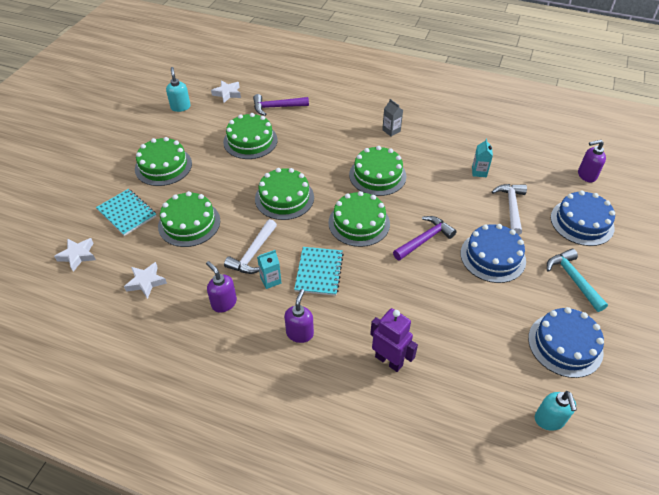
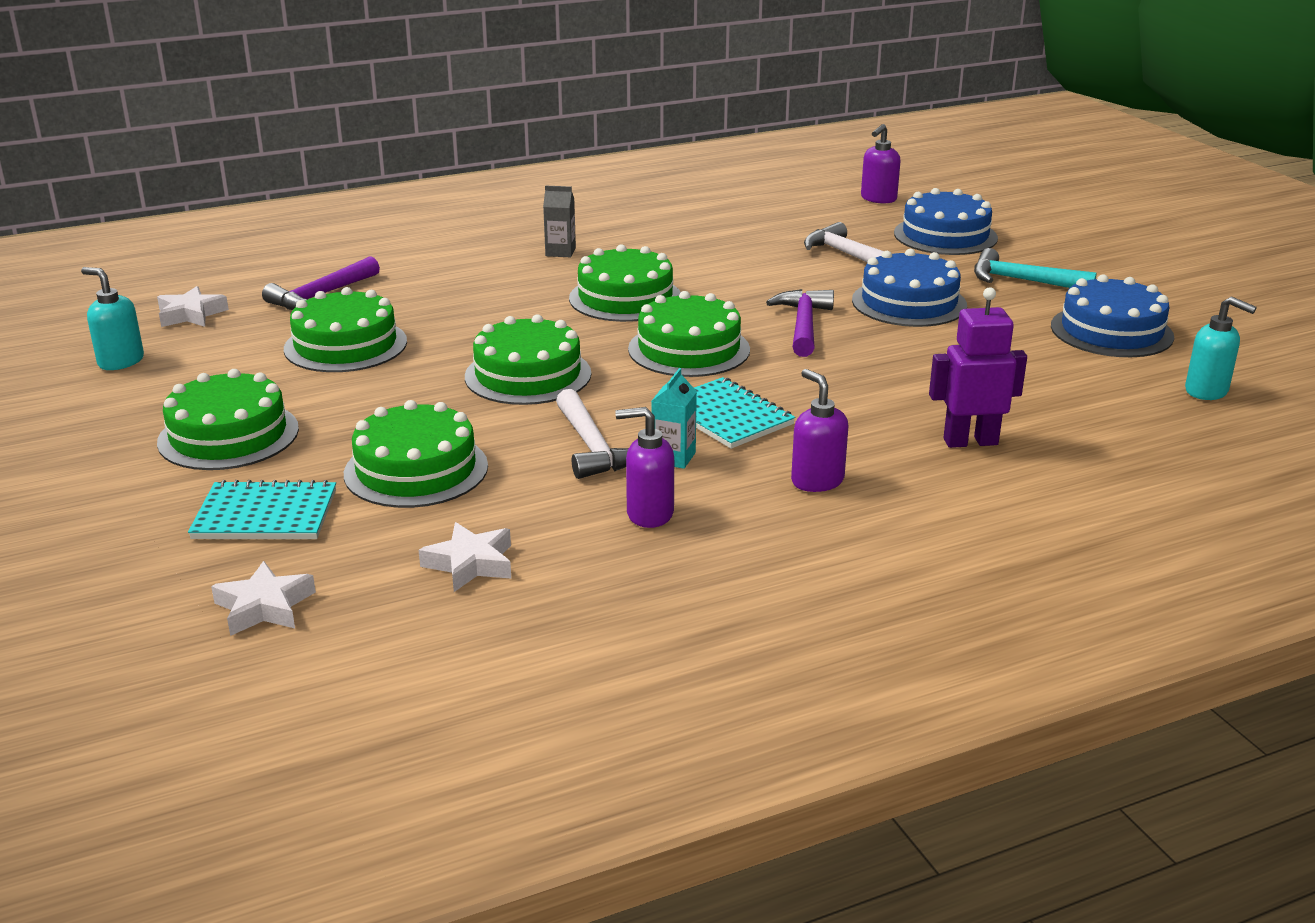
camera: 45 degrees left, 20 degrees down
(479, 172) = (753, 243): turquoise carton -> none

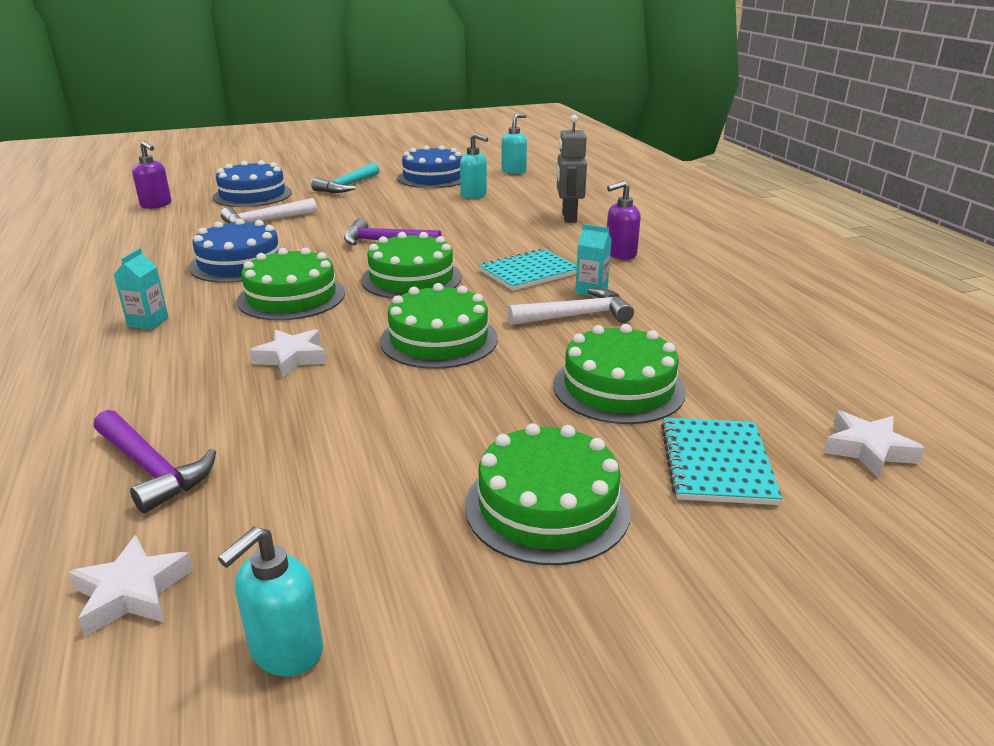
camera: 85 degrees left, 0 degrees up
(345, 345) = (324, 440): green cake -> none
(470, 564) = (761, 361): white star -> white star (291, 358)
(560, 252) = (148, 322): grey carton -> turquoise carton
(649, 514) = (672, 301): purple soap dispenser -> none
(909, 303) = (364, 213): blue cake -> blue cake (239, 263)
(970, 441) = (568, 217): purple robot -> grey robot
(1040, 366) = (474, 195): none -> turquoise soap dispenser

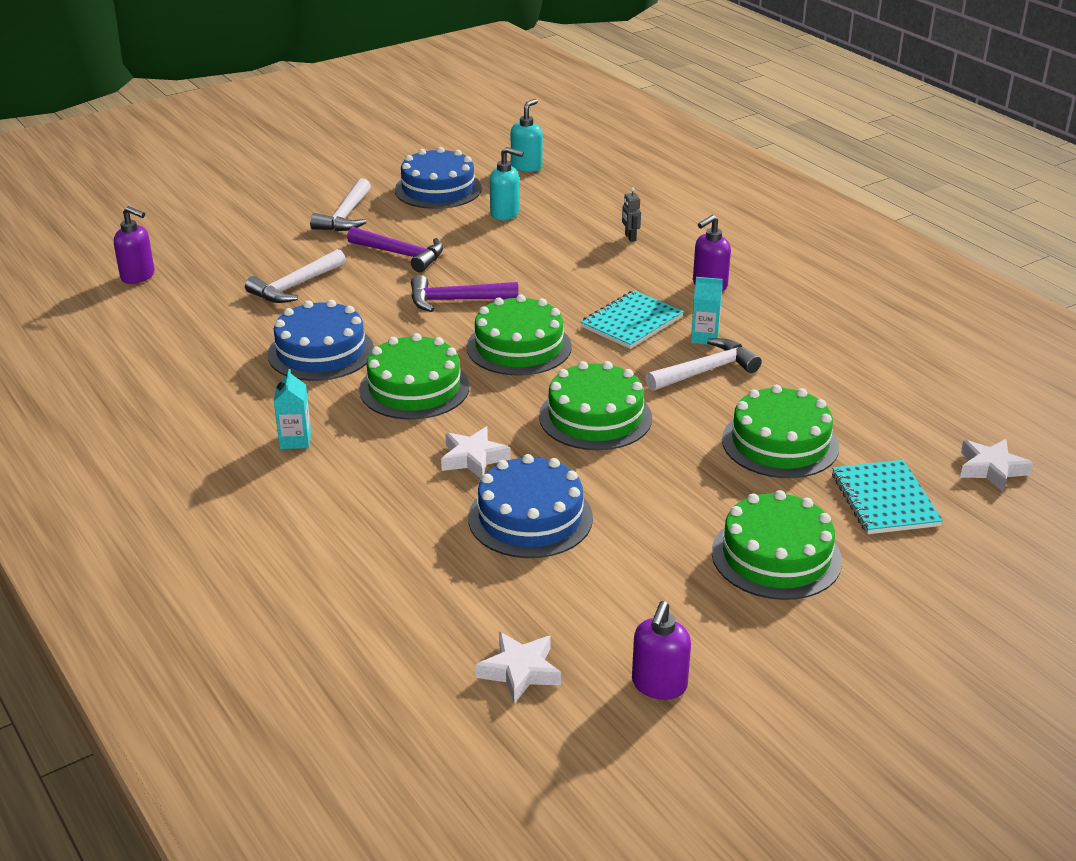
camera: 15 degrees left, 5 degrees up
(152, 469) = (445, 582): purple hammer -> purple hammer (401, 255)
(252, 195) = (242, 245): blue cake -> blue cake (530, 518)
(285, 651) = (659, 685): turquoise soap dispenser -> purple soap dispenser
(347, 186) = (345, 216): turquoise hammer -> white hammer
(568, 217) = (630, 237): grey robot -> grey robot, size x0.49

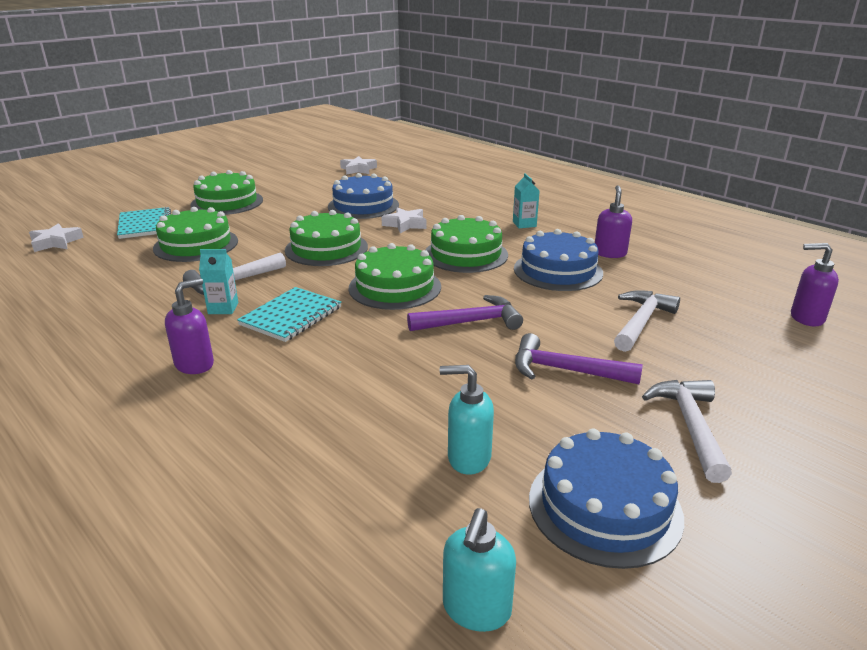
camera: 170 degrees right, 5 degrees down
(630, 237) = (279, 429): grey robot -> none
(659, 685) = (298, 170): purple soap dispenser -> purple soap dispenser (610, 253)

